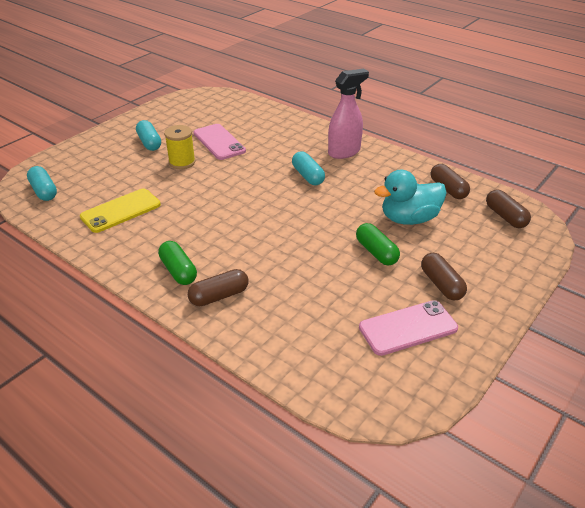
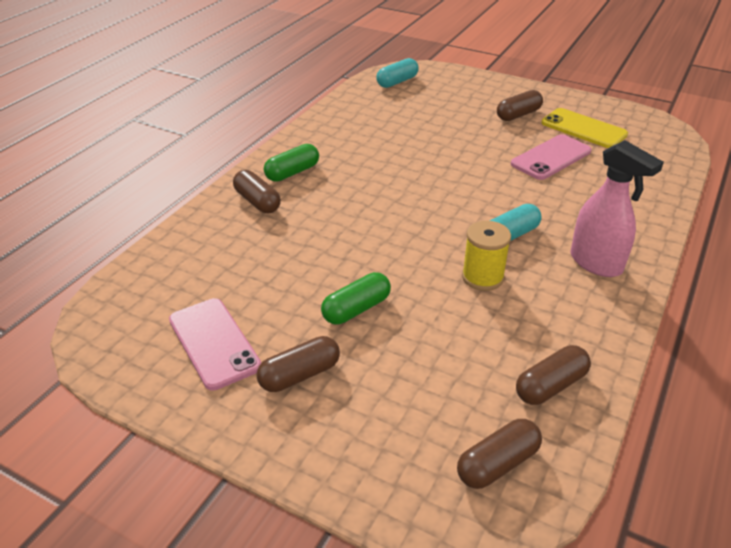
camera: 80 degrees right, 0 degrees up
(121, 211) = (380, 124): yellow phone -> yellow phone (583, 129)
(149, 143) = (518, 115): turquoise capsule -> brown capsule
(182, 162) = (489, 141): yellow spool -> yellow spool (482, 277)
(409, 219) = (444, 339): turquoise duck -> none

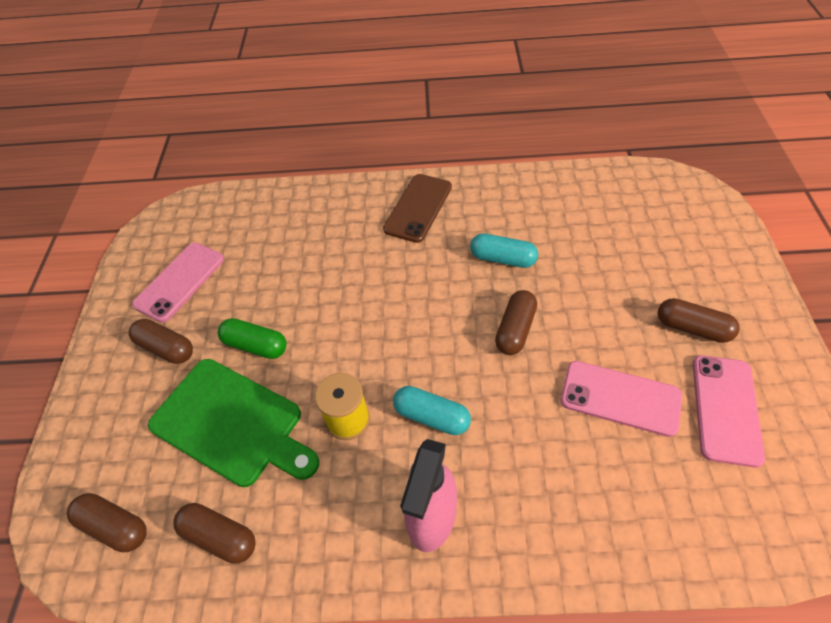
camera: 65 degrees right, 15 degrees up
(257, 202) = (360, 211): brown capsule -> brown capsule (515, 329)
(292, 172) = (418, 208): green capsule -> brown phone
(397, 82) = (656, 193): turquoise capsule -> turquoise capsule (502, 259)
(435, 348) = (231, 423): none -> green cutting board
(583, 129) = (725, 409): yellow phone -> pink phone

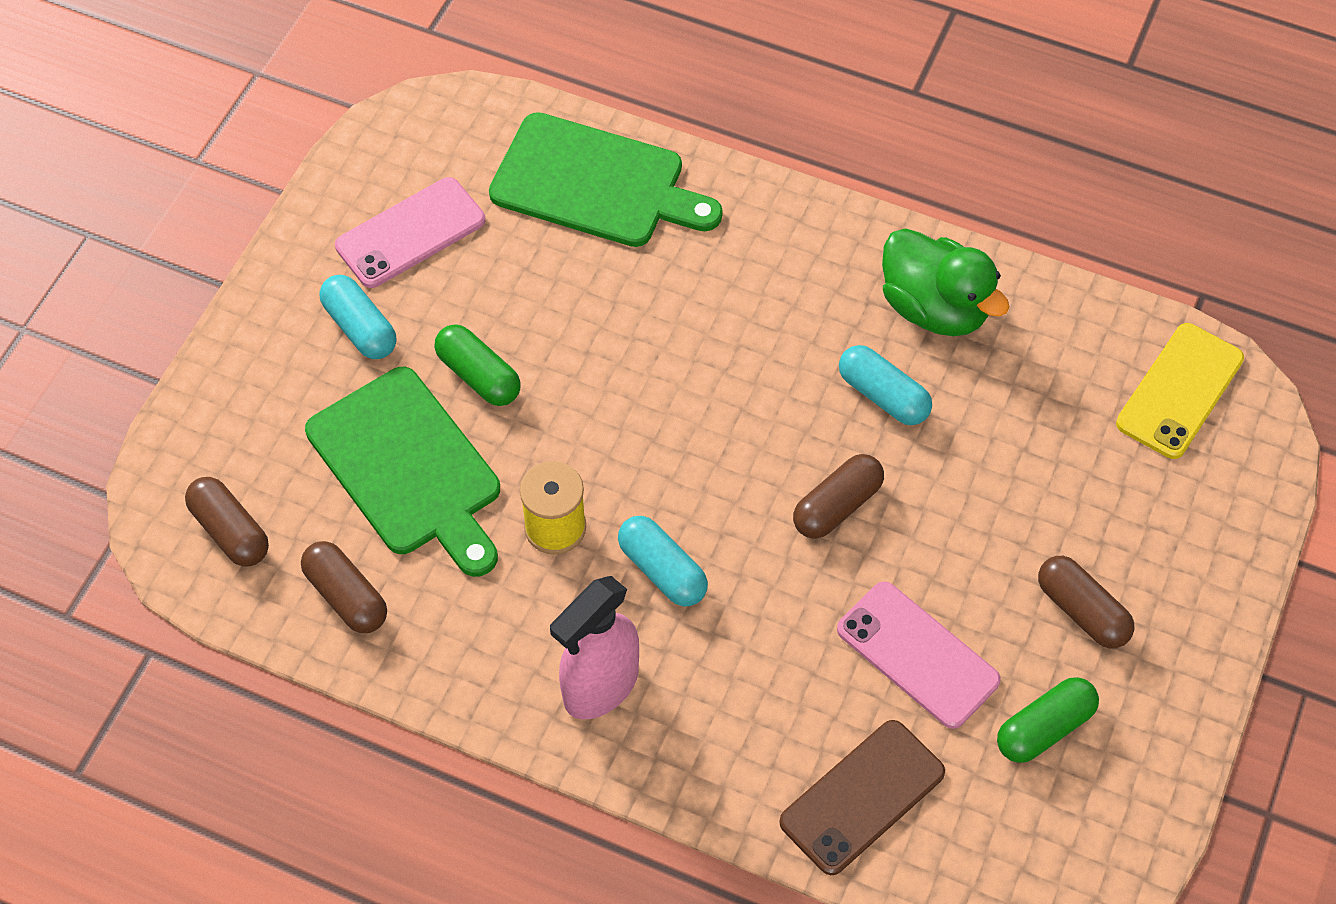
camera: 20 degrees right, 5 degrees up
(166, 348) = (360, 328): brown capsule -> turquoise capsule
(281, 215) = (595, 184): none -> green cutting board
(418, 208) = (806, 259): brown phone -> brown phone (862, 797)
(501, 205) = (934, 308): none -> green duck
(653, 194) = (1180, 391): none -> yellow phone
(725, 409) = (1044, 728): pink phone -> green capsule

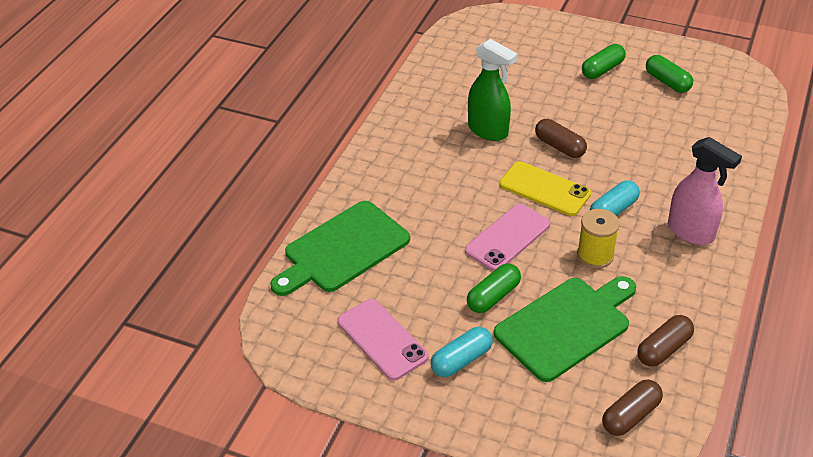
camera: 90 degrees left, 15 degrees down
(595, 184) = (342, 249): green cutting board -> green cutting board turned 150 degrees counterclockwise
(862, 797) = (722, 138): brown phone -> none
(883, 396) = (488, 131): turquoise capsule -> green spray bottle
(917, 655) = (640, 120): pink phone -> pink phone (508, 238)
(934, 308) = (430, 112): green duck -> none
(1082, 611) = (602, 69): brown capsule -> green capsule
(1180, 391) = (474, 37): yellow phone -> yellow phone (544, 189)

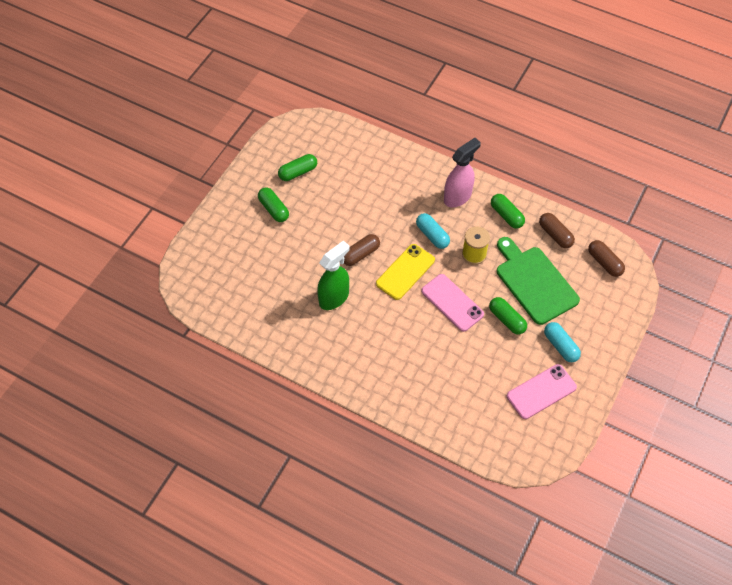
camera: 85 degrees left, 15 degrees up
(342, 249) = (453, 411): green cutting board -> none
(678, 288) = (506, 215): none -> green capsule

